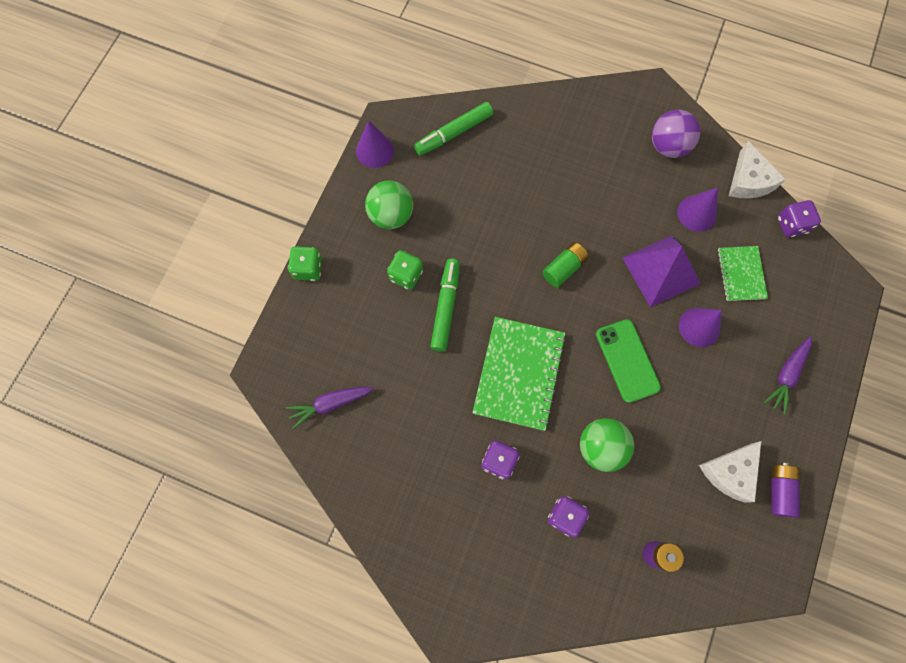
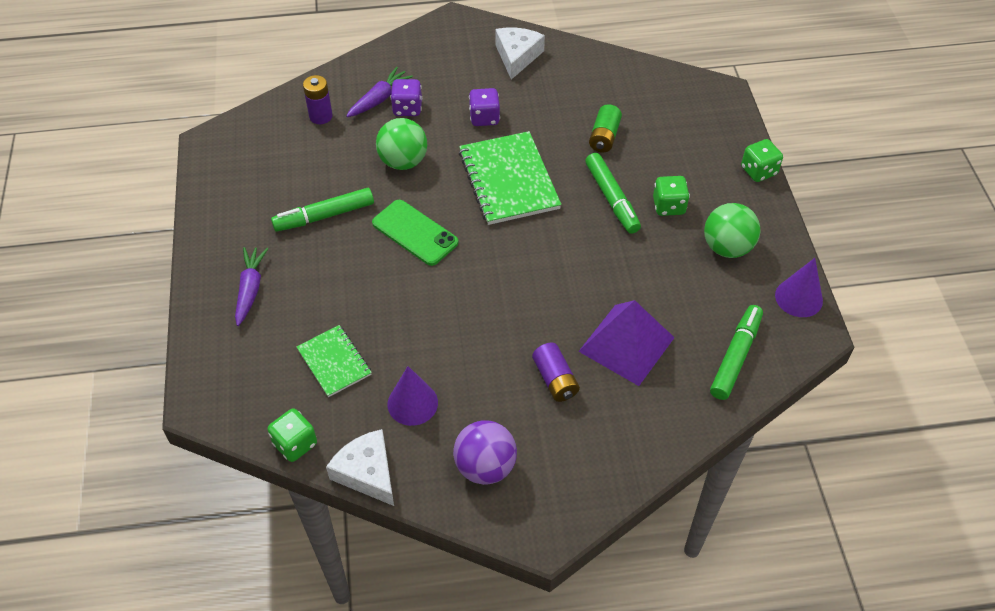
camera: 150 degrees right, 20 degrees down
(330, 404) = (649, 94): purple carrot -> purple carrot (379, 99)
(564, 268) = (524, 281): green battery -> green battery (604, 137)
(661, 270) = (423, 325): purple pyramid -> purple pyramid (626, 344)
(697, 421) = (324, 216): none -> green marker
(699, 327) = (357, 292): purple cone -> none
(730, 472) = (278, 193): white cheese -> white cheese (517, 56)
(779, 491) = (227, 198): purple battery -> purple battery (555, 379)
(791, 225) = (295, 444): purple dice -> green dice

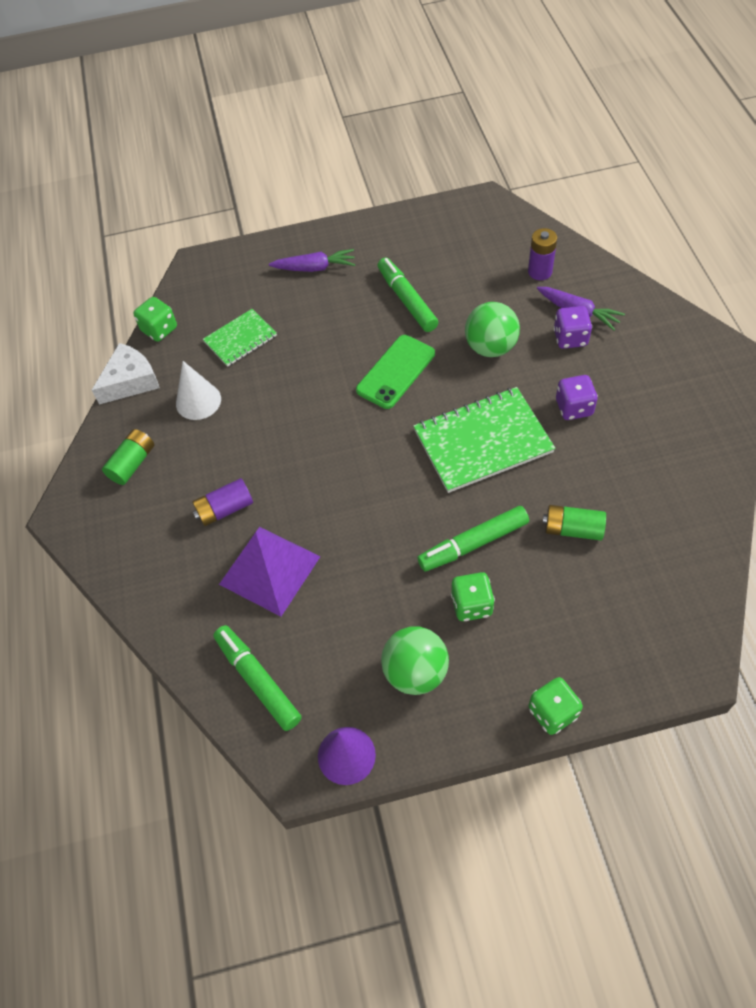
camera: 90 degrees right, 5 degrees up
(412, 403) = (198, 401): purple cone -> white cone
(485, 466) = (132, 463): purple ball -> green battery
(517, 56) = (688, 427): white cheese -> none
(735, 356) = (258, 680): green marker -> green marker turned 150 degrees counterclockwise

